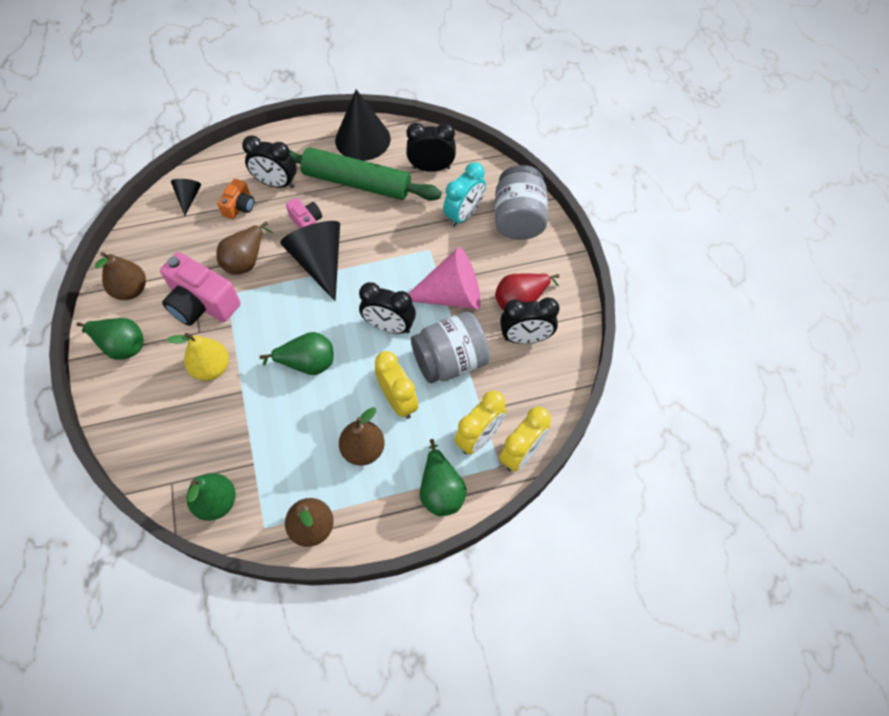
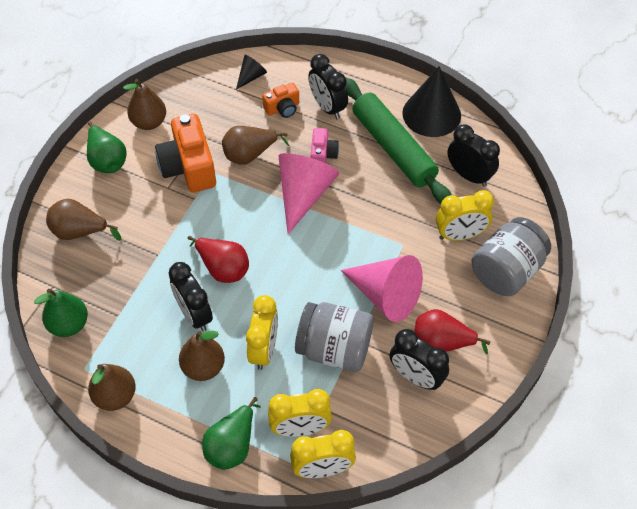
camera: 40 degrees right, 5 degrees down
(153, 421) = (80, 232): none -> brown pear
(202, 303) = (189, 167): pink camera -> orange camera
(211, 368) = (152, 221): yellow pear -> none
(307, 363) = (223, 268): green pear -> red pear
(319, 262) = (304, 194): black cone -> pink cone
(389, 326) = (311, 285): black clock -> black clock (194, 315)
(464, 215) = (460, 235): turquoise clock -> yellow clock

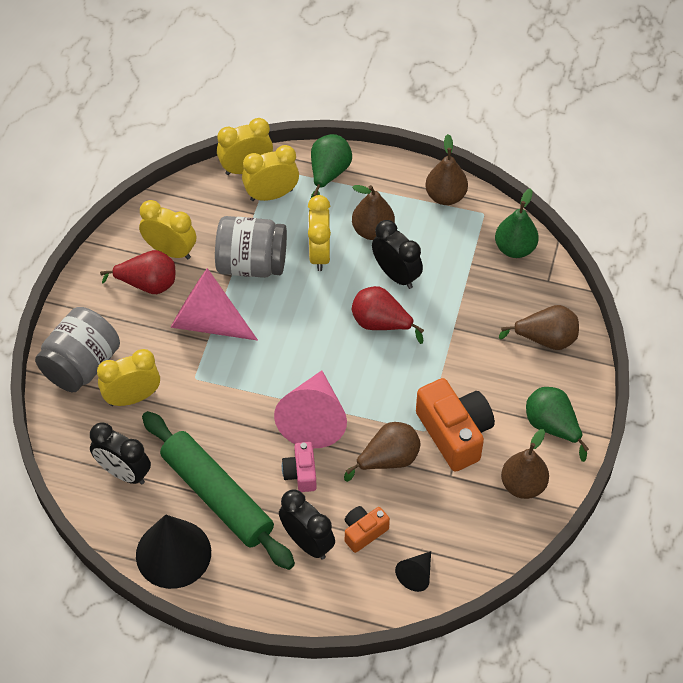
camera: 170 degrees right, 0 degrees up
(416, 377) = (170, 251): black clock -> yellow clock

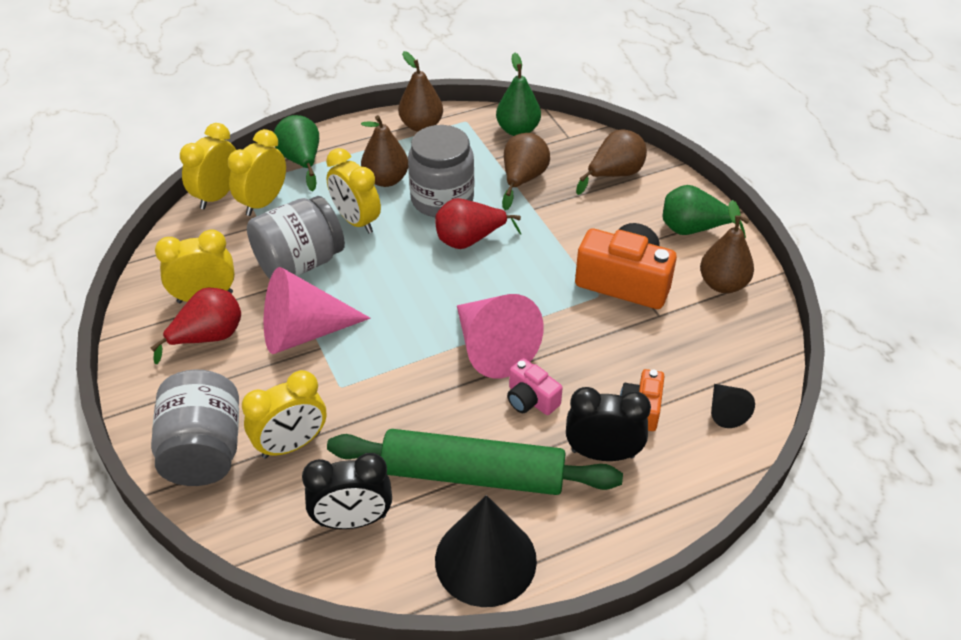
camera: 40 degrees left, 10 degrees down
(132, 397) = (291, 444): yellow clock -> yellow clock turned 150 degrees counterclockwise
(388, 460) = (594, 337): brown pear -> brown pear (523, 180)
(396, 275) = (442, 199): black clock -> grey jar

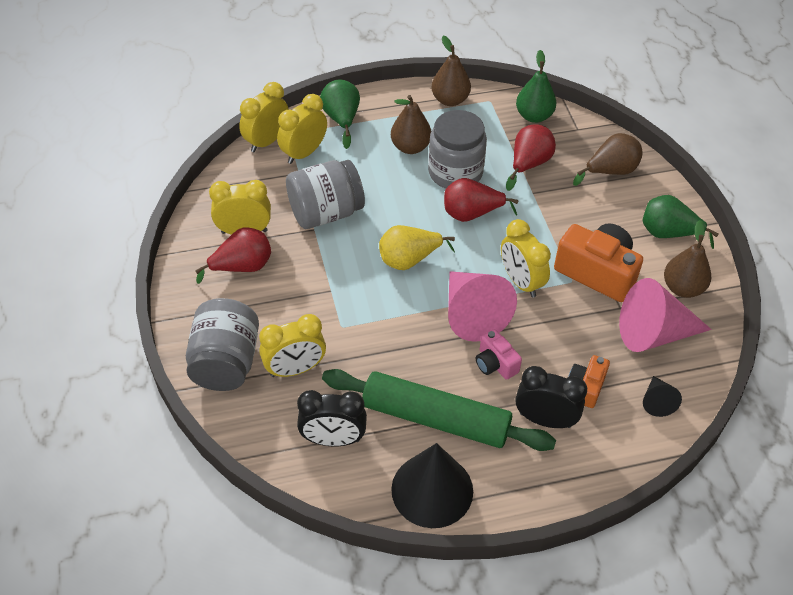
camera: 10 degrees right, 5 degrees up
(303, 332) = (319, 275): pink cone -> pink cone (653, 333)
(356, 221) = (379, 182): yellow clock -> yellow clock (521, 282)
(407, 300) = (409, 260): none -> yellow pear
(523, 180) = (529, 164): brown pear -> red pear

